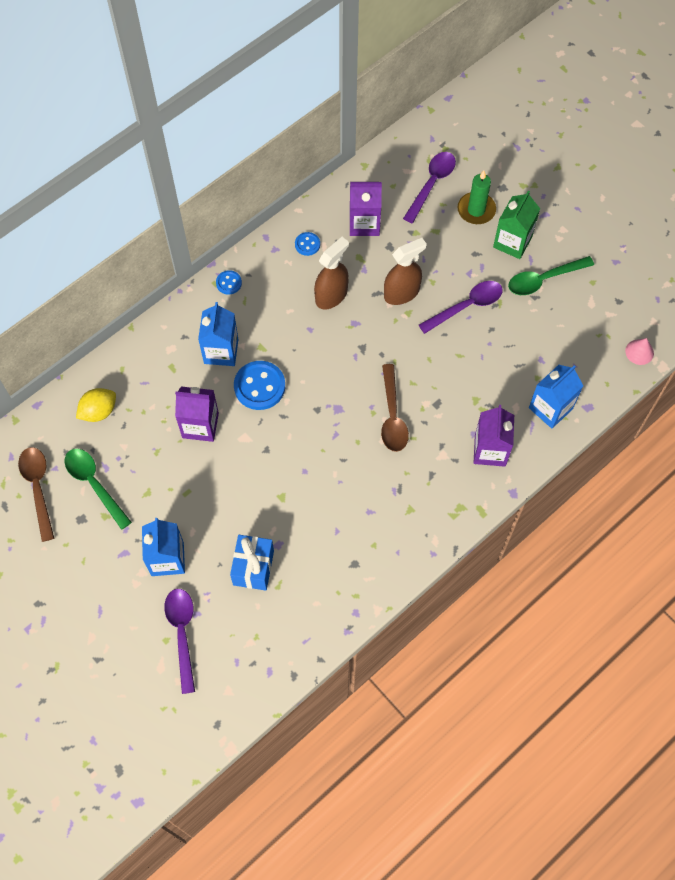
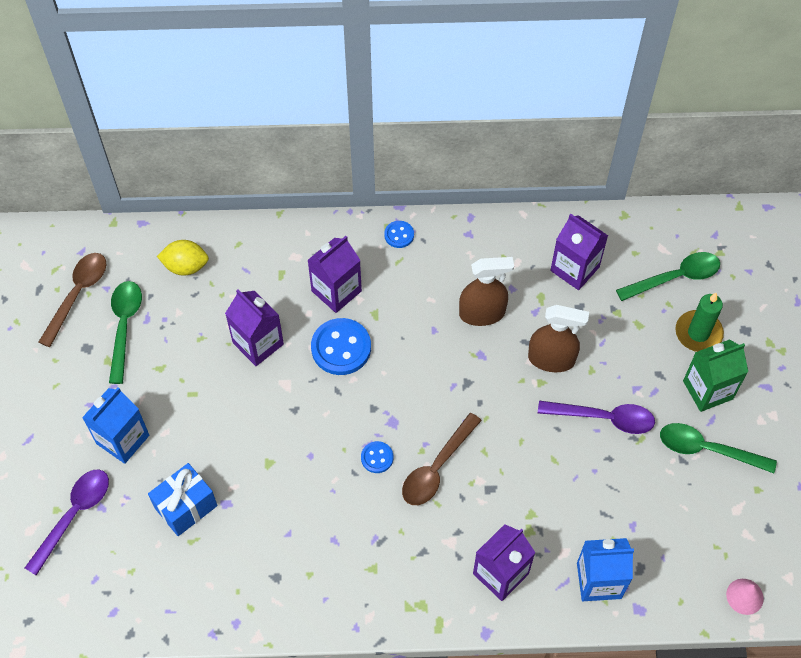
camera: 40 degrees right, 5 degrees down
(221, 351) = (336, 291): blue carton -> purple carton
(307, 244) = (502, 251): blue button -> blue button (377, 458)
(431, 184) = (675, 277): purple spoon -> green spoon

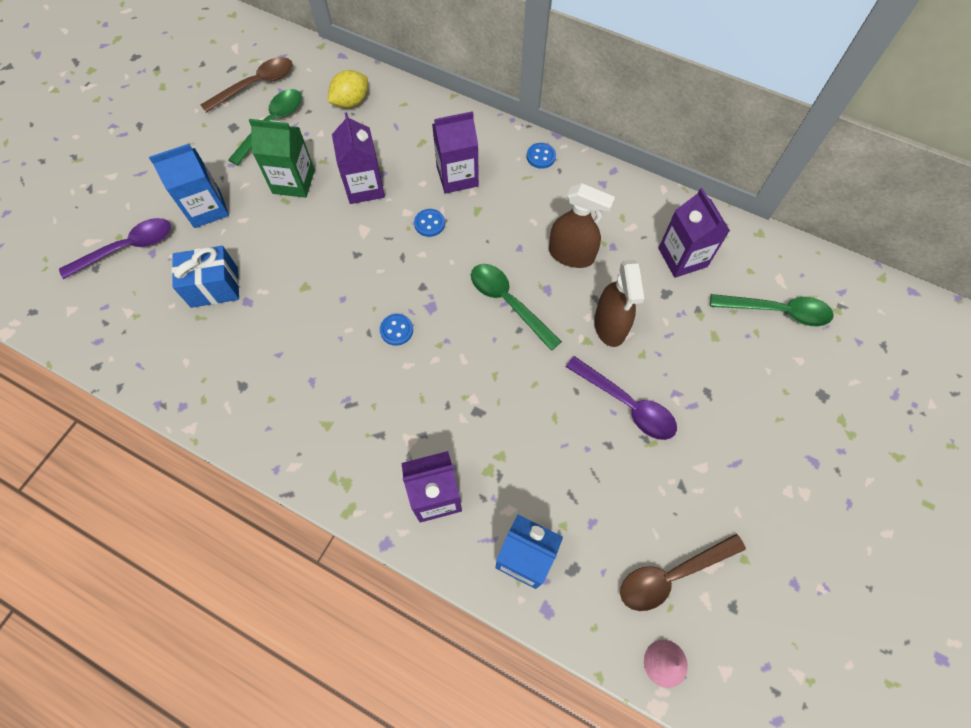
camera: 30 degrees right, 5 degrees up
(186, 266) = (351, 102): yellow lemon -> yellow lemon turned 75 degrees counterclockwise
(341, 348) = (429, 223): blue button -> blue button, size x0.52
(437, 468) = (442, 367): brown spoon -> brown spoon (671, 575)
(551, 359) = (610, 325): brown spray bottle -> brown spray bottle turned 45 degrees clockwise
(698, 333) = (771, 373): green candle -> none
(707, 390) = (749, 432): green carton -> green carton (293, 181)
(707, 449) = (714, 490): green spoon -> green spoon (508, 302)

